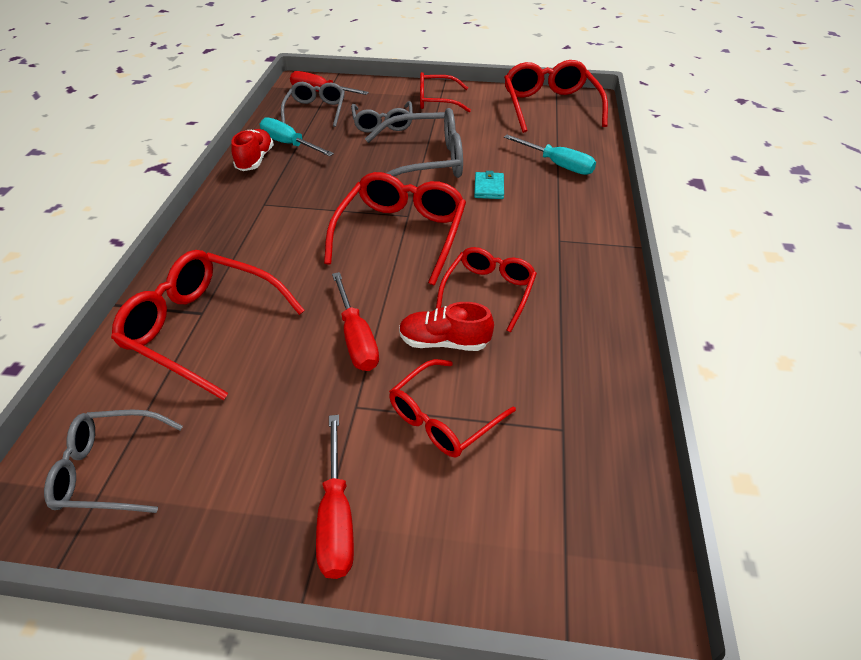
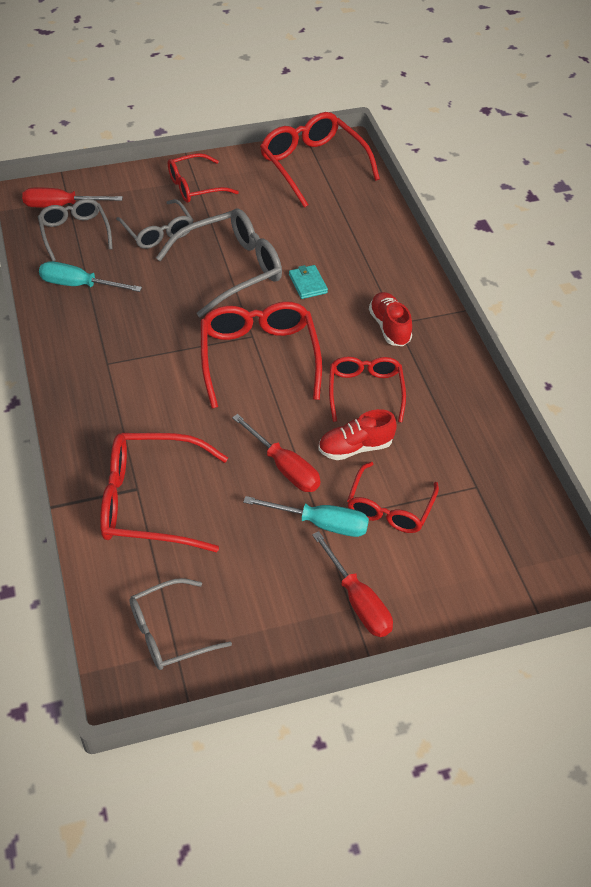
camera: 25 degrees left, 5 degrees up
(255, 160) = (58, 314): red shoe -> red shoe (389, 327)
(557, 164) = (355, 239): turquoise screwdriver -> turquoise screwdriver (320, 523)

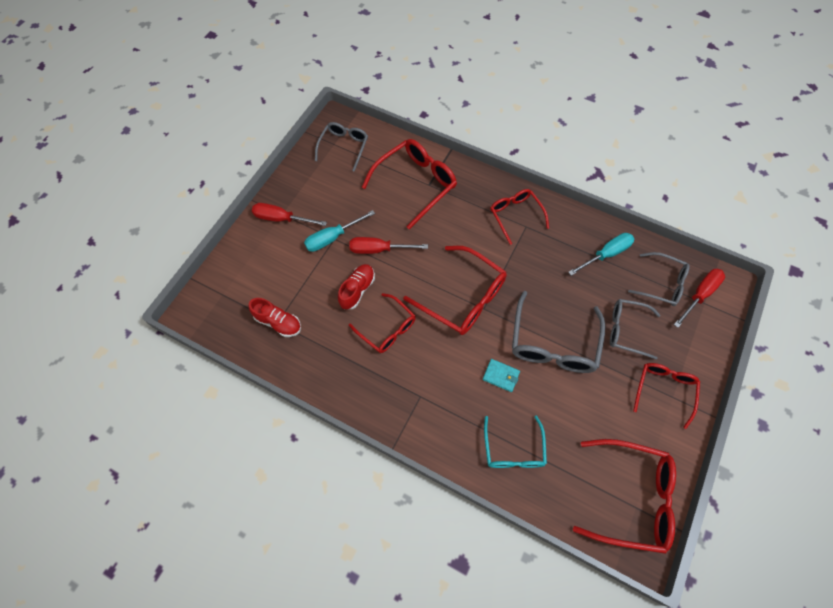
camera: 135 degrees right, 15 degrees up
(362, 241) = (513, 450): none -> turquoise glasses
(389, 327) = (420, 388): red shoe -> red shoe (278, 322)
(389, 508) = (309, 272): red glasses -> red glasses (515, 215)

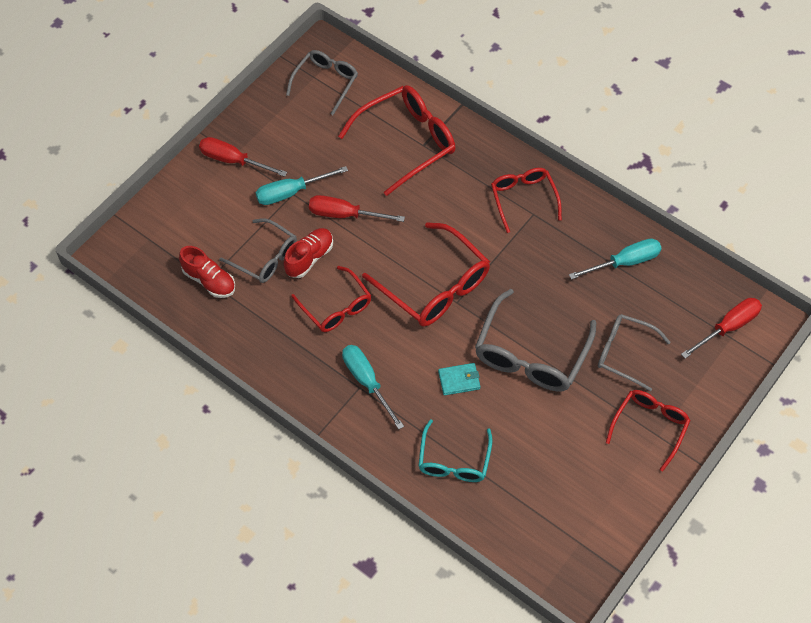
camera: 10 degrees right, 5 degrees down
(425, 390) = (367, 382): none -> turquoise screwdriver
(501, 376) = (459, 380): turquoise wallet -> turquoise wallet turned 45 degrees counterclockwise
(631, 497) = (576, 531): red glasses -> none
(662, 284) = (685, 307): grey glasses -> grey glasses (265, 257)

